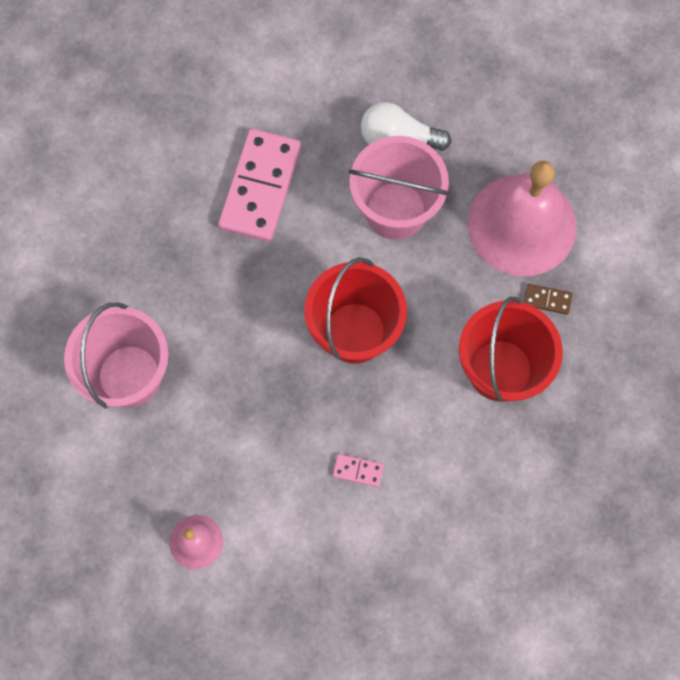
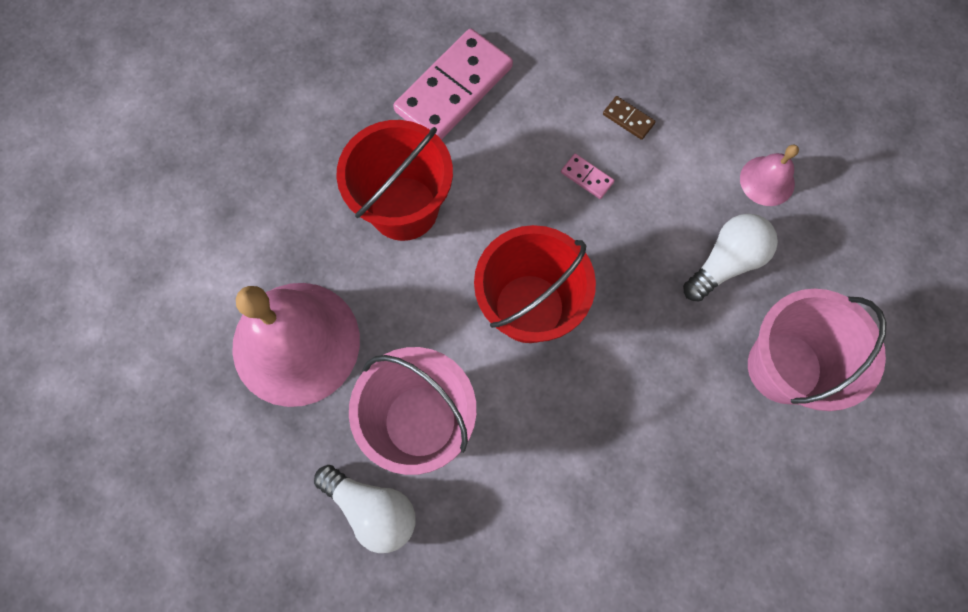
camera: 155 degrees left, 0 degrees up
(207, 445) = (726, 262): none -> white light bulb
(260, 187) = (559, 523): pink domino -> pink domino (454, 89)
(547, 300) = (318, 254): brown domino -> brown domino (628, 119)

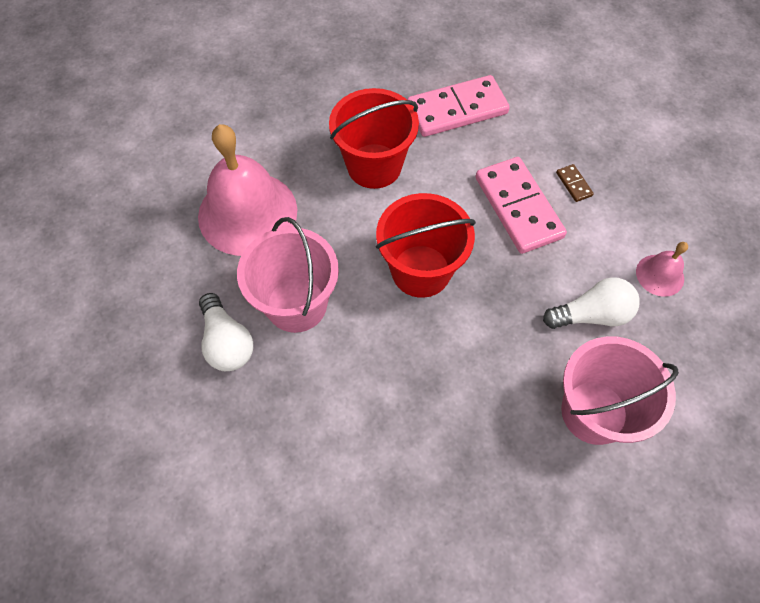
camera: 30 degrees right, 10 degrees down
(587, 177) = (518, 207): pink domino -> pink domino, size x2.47

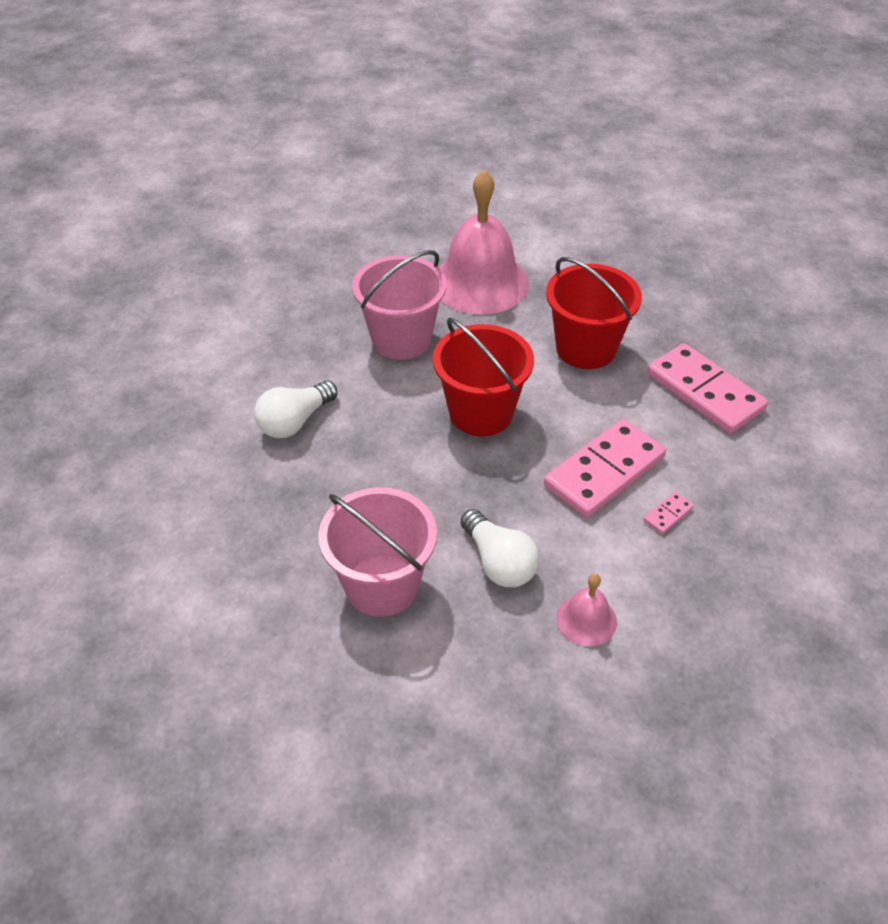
camera: 70 degrees right, 15 degrees down
(227, 342) = (345, 309): white light bulb -> white light bulb (295, 421)
(573, 184) = (668, 514): brown domino -> pink domino

